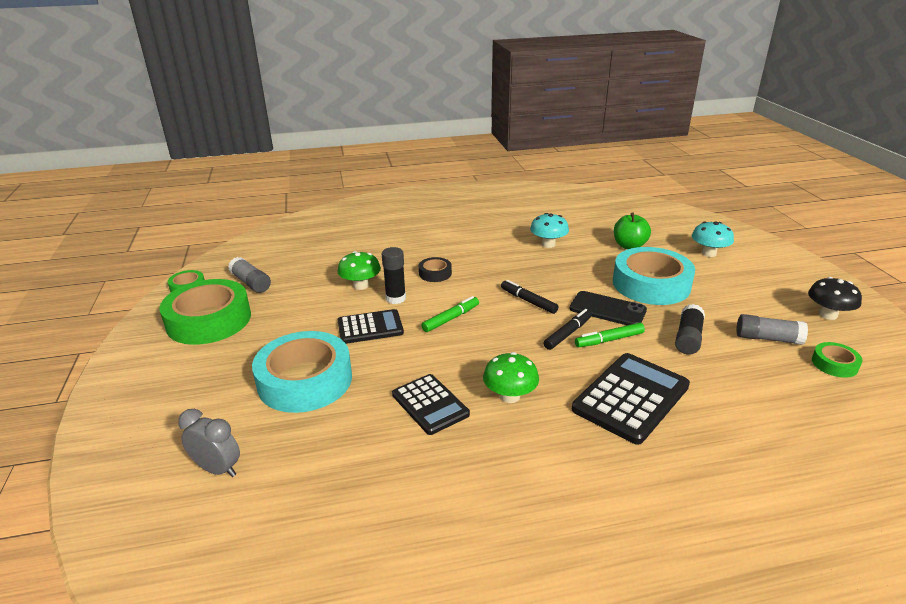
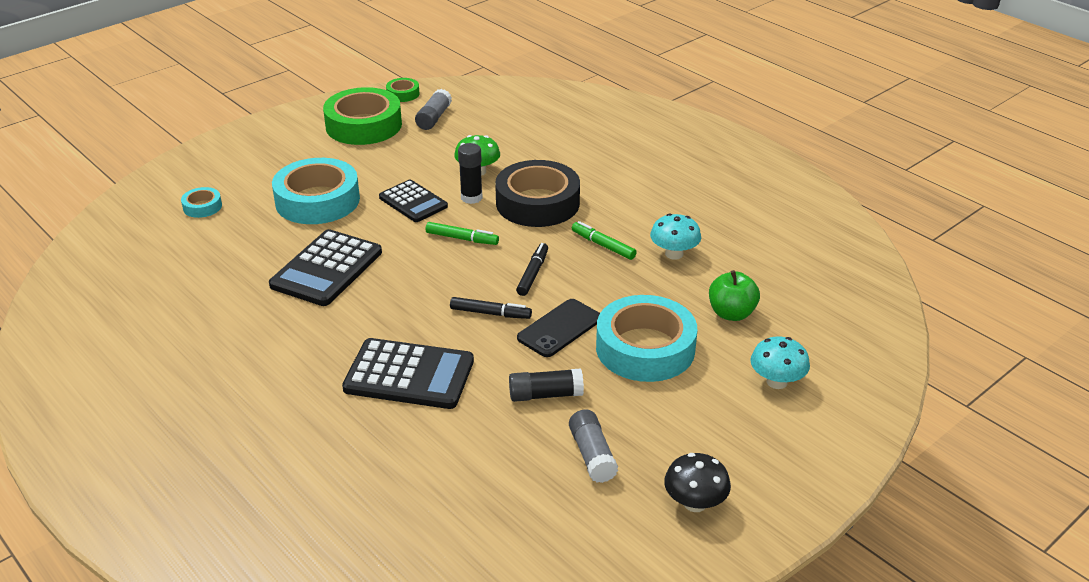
camera: 60 degrees right, 5 degrees up
(218, 469) = (202, 207): grey clock -> turquoise tape
(430, 404) = (327, 269): black calculator -> black calculator, size x1.53
(435, 273) = (537, 203): black tape -> black tape, size x2.22
(510, 396) = (365, 306): green mushroom -> none
(607, 309) = (560, 328): black phone -> black phone turned 45 degrees clockwise
(609, 340) = (499, 342): green marker -> green marker (603, 245)
(834, 364) = (575, 513): green tape -> none

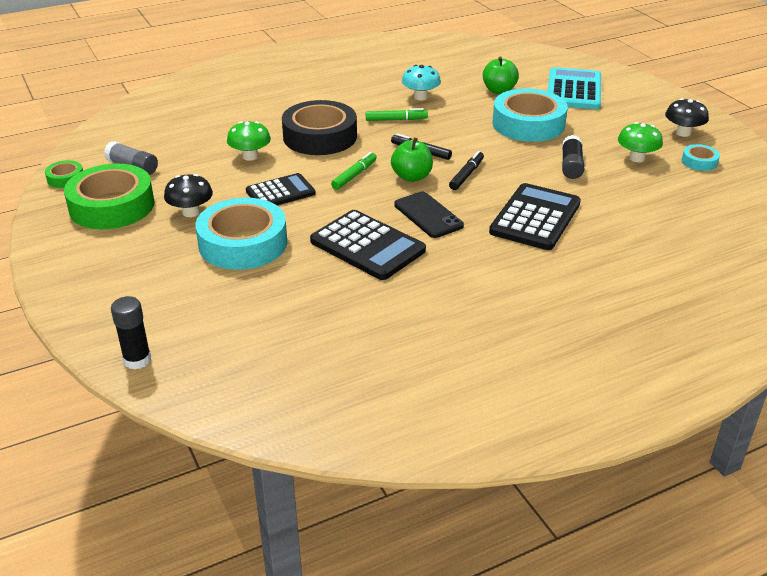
camera: 75 degrees left, 0 degrees up
(202, 207) = (205, 318): turquoise tape -> turquoise tape (699, 162)
(363, 164) = (191, 212): none -> black mushroom
(471, 197) = (292, 164): black glue stick -> black glue stick (137, 360)
(472, 276) = (412, 177): none -> green apple
(560, 328) = (495, 150): black phone -> black phone (428, 215)
(592, 455) = (636, 158): grey glue stick -> green mushroom
(603, 245) = (396, 120): green marker -> green marker turned 150 degrees counterclockwise
(776, 381) = (574, 90): turquoise mushroom -> turquoise calculator

